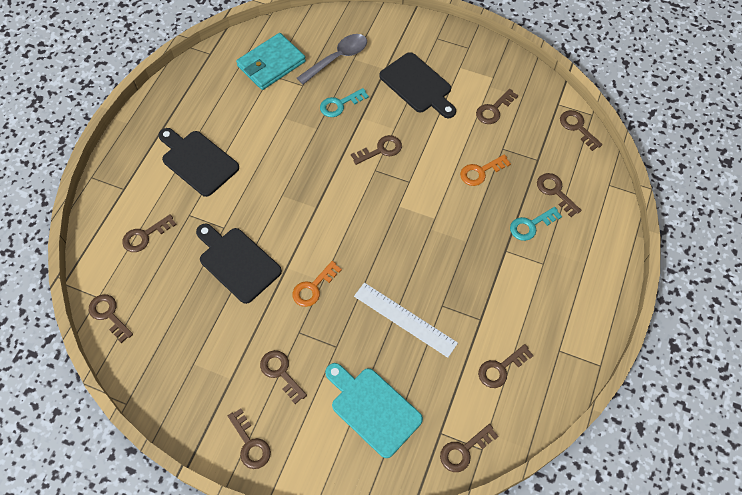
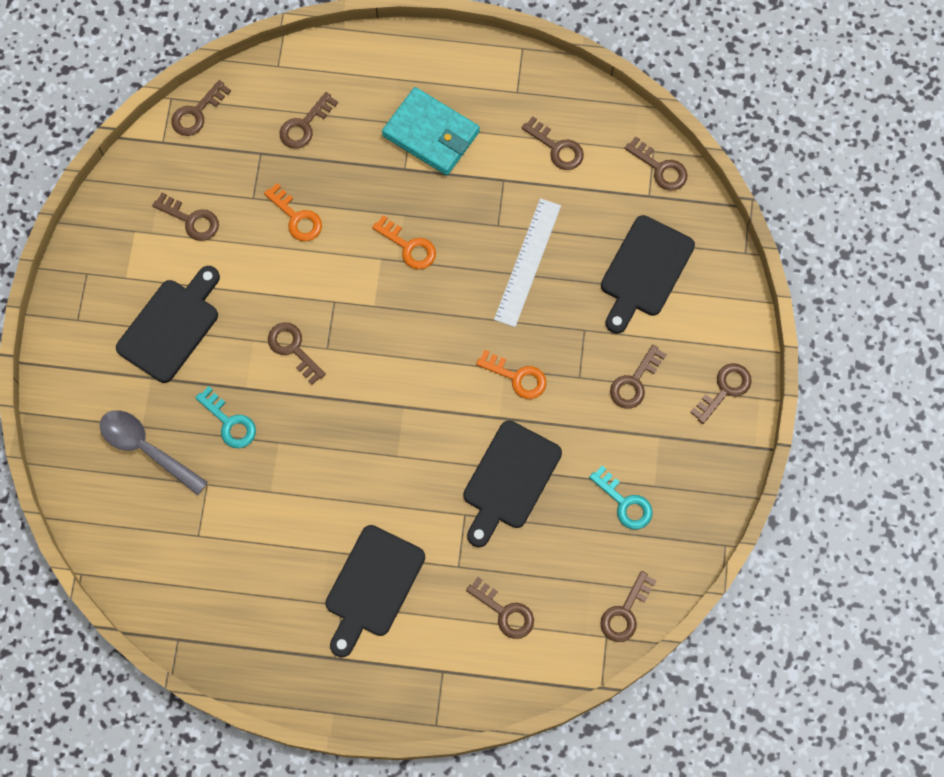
camera: 105 degrees left, 10 degrees up
(271, 64) = (178, 541): turquoise wallet -> turquoise wallet (431, 134)
(373, 409) = (644, 271): turquoise cutting board -> black cutting board
(439, 238) = (408, 246): none -> orange key
(531, 225) = (361, 146): turquoise key -> turquoise key (624, 503)

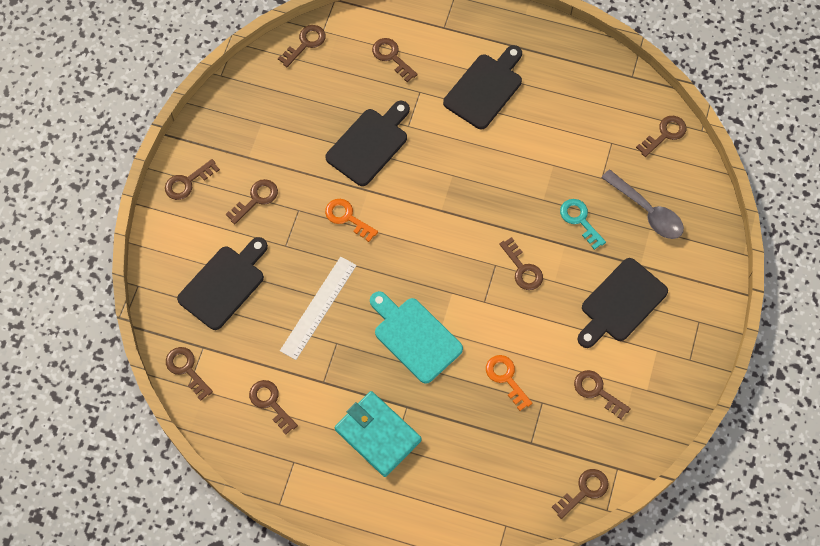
camera: 170 degrees left, 5 degrees down
(304, 125) = (488, 462): brown key -> brown key (664, 134)
(408, 246) = (415, 337): orange key -> turquoise cutting board
(624, 503) = (286, 115): turquoise key -> none

